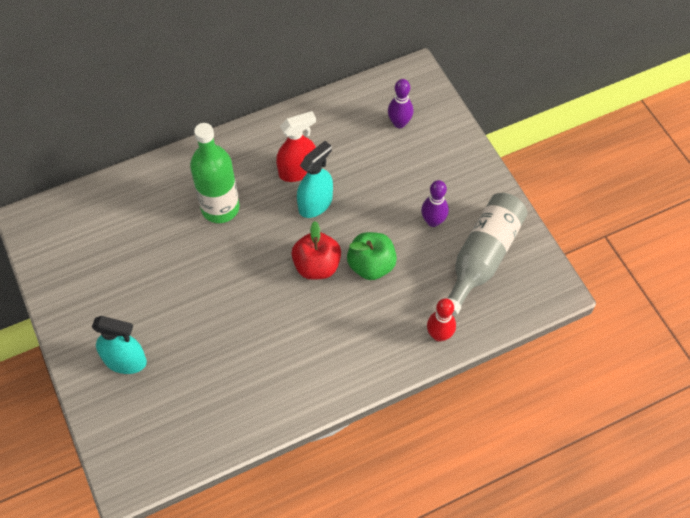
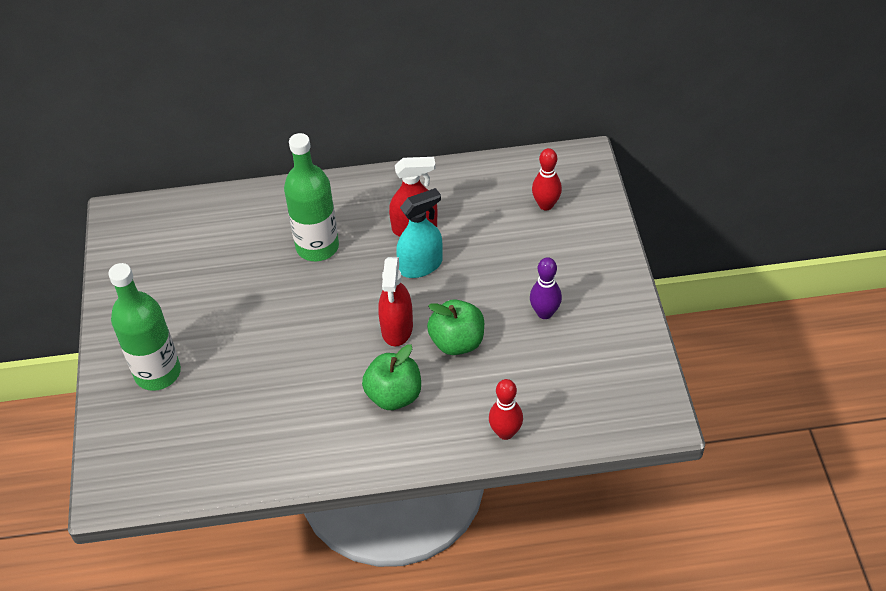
camera: 20 degrees right, 10 degrees down
(125, 361) = (157, 373): turquoise spray bottle -> green bottle
(317, 266) = (397, 328): red apple -> red spray bottle
(336, 327) = (394, 395): none -> green apple
(399, 123) = (546, 205): purple bowling pin -> red bowling pin
(482, 257) = (587, 363): grey bottle -> none

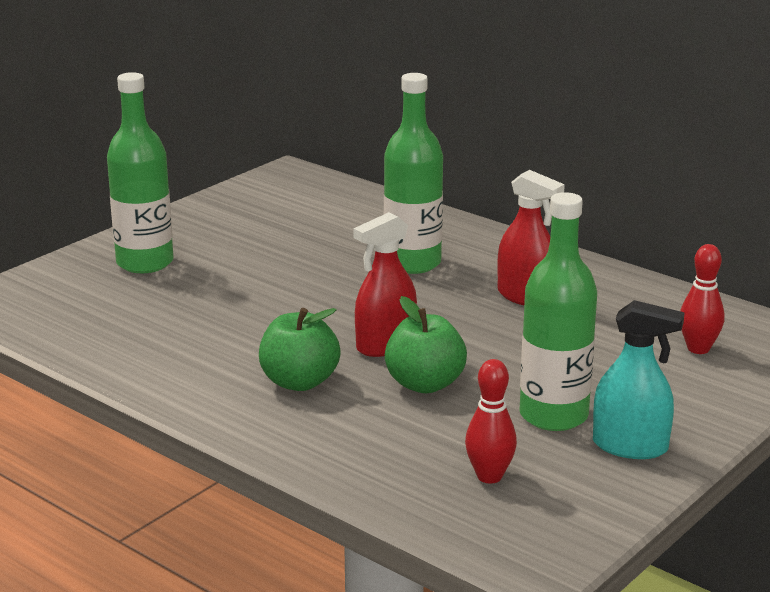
camera: 45 degrees right, 25 degrees down
(420, 265) = (486, 321): turquoise spray bottle -> turquoise spray bottle (630, 446)
(505, 432) = (353, 467): red bowling pin -> red bowling pin (489, 476)
(544, 313) = (553, 415): purple bowling pin -> green bottle

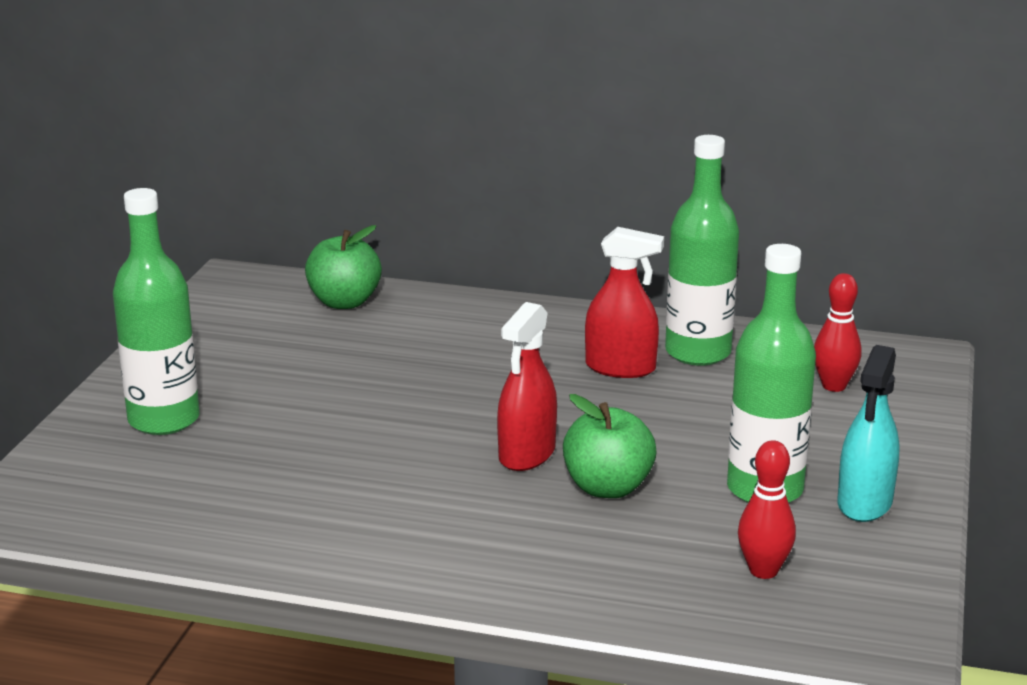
camera: 25 degrees left, 0 degrees up
(299, 382) = (474, 518): green apple -> green apple (344, 302)
(412, 263) = (470, 356): green bottle -> green bottle (698, 352)
(630, 446) = (864, 503): turquoise spray bottle -> turquoise spray bottle turned 120 degrees clockwise

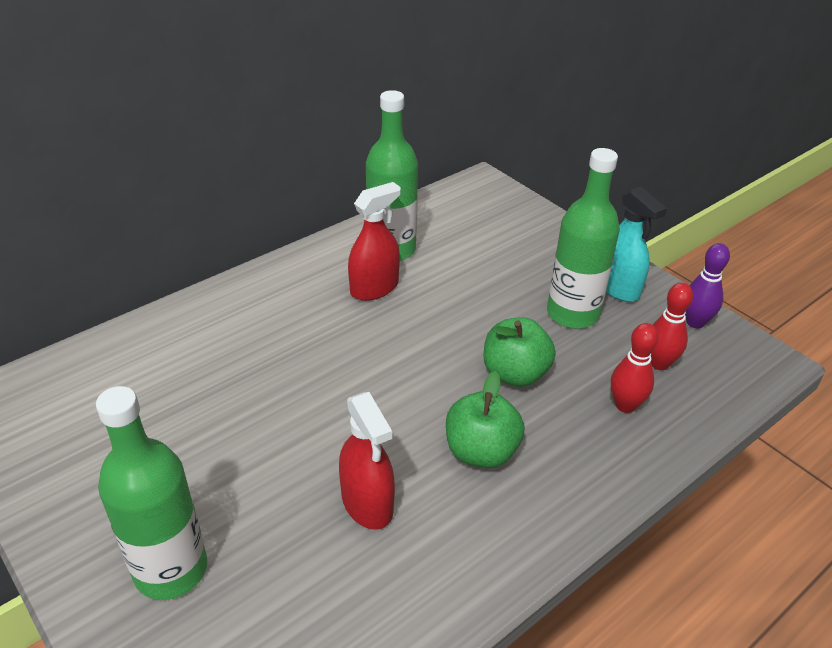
camera: 55 degrees left, 15 degrees up
(344, 302) = (118, 361): green apple -> green apple (481, 451)
(527, 454) = (439, 387): red spray bottle -> red spray bottle (367, 503)
(834, 386) = (484, 226): red bowling pin -> red bowling pin (625, 405)
(885, 575) = (695, 322): none -> purple bowling pin

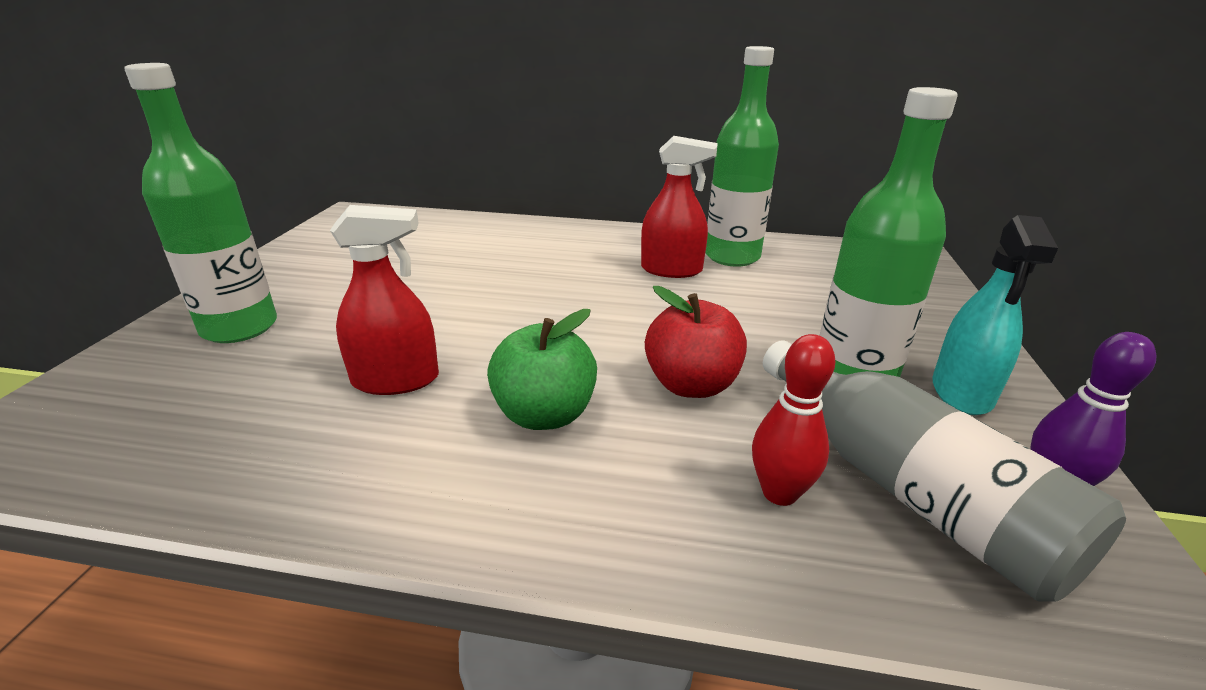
camera: 50 degrees right, 10 degrees down
(367, 503) = (396, 380): red spray bottle -> red spray bottle turned 120 degrees counterclockwise
(515, 374) = (691, 385): green apple -> red apple
(659, 363) = (908, 489): red bowling pin -> grey bottle

